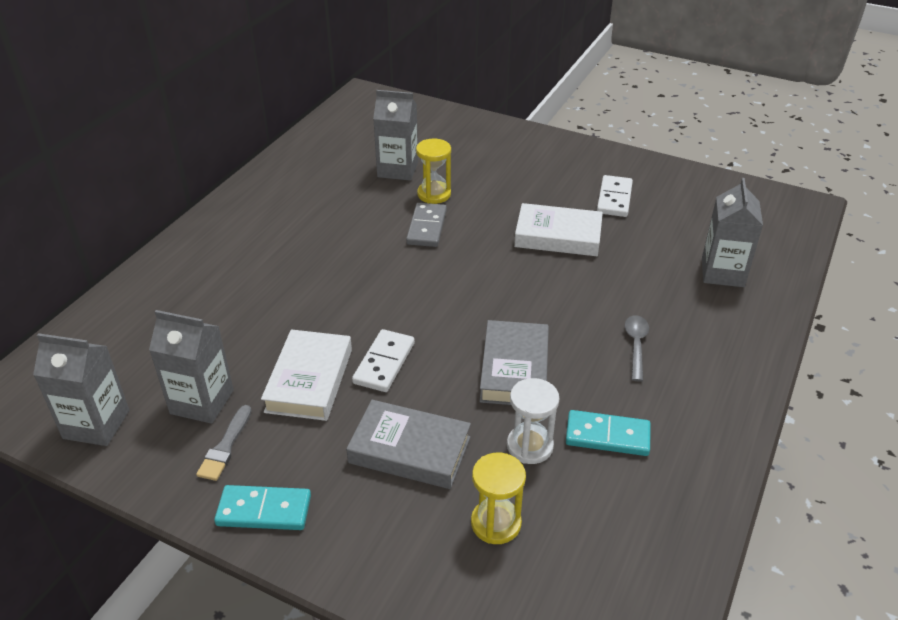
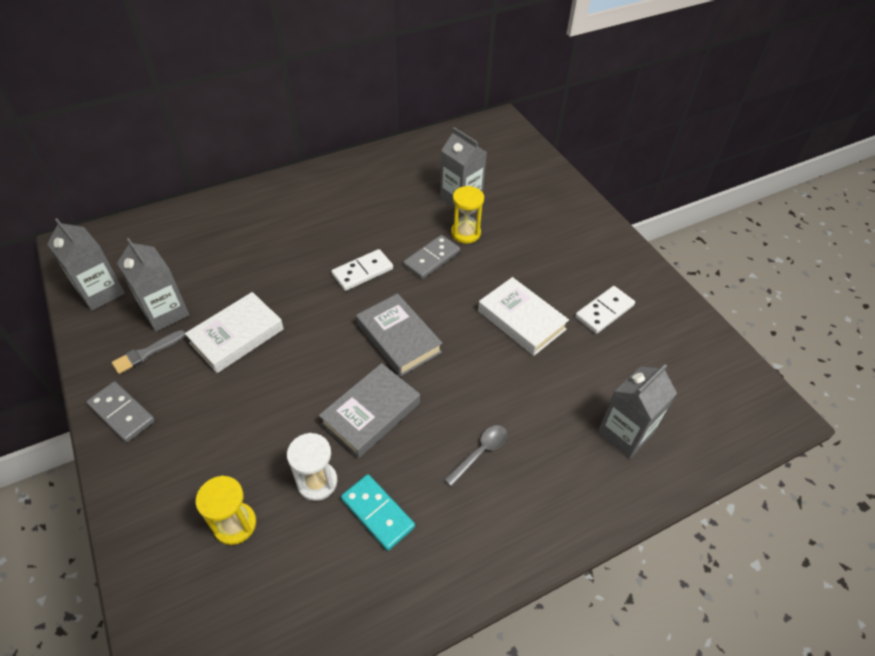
camera: 35 degrees right, 10 degrees up
(264, 510) = (122, 413): turquoise domino -> grey domino
(384, 363) = (293, 352): white domino -> white domino (362, 272)
(410, 450) = (241, 430): grey book -> grey book (399, 338)

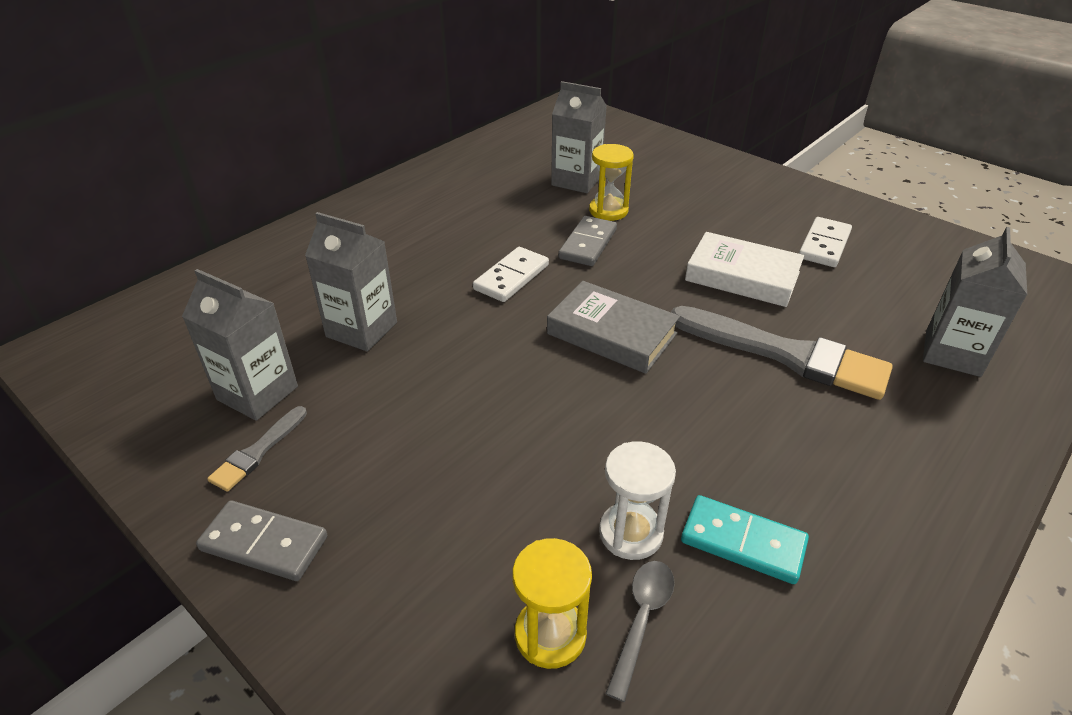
camera: 20 degrees left, 10 degrees down
(101, 292) = (135, 396): grey carton -> grey carton (361, 329)
(237, 336) = (387, 391): white book -> none
(371, 413) = (640, 426): grey book -> none
(480, 452) = (812, 426): grey spoon -> grey spoon (641, 620)
(504, 393) = (785, 354): none -> grey brush

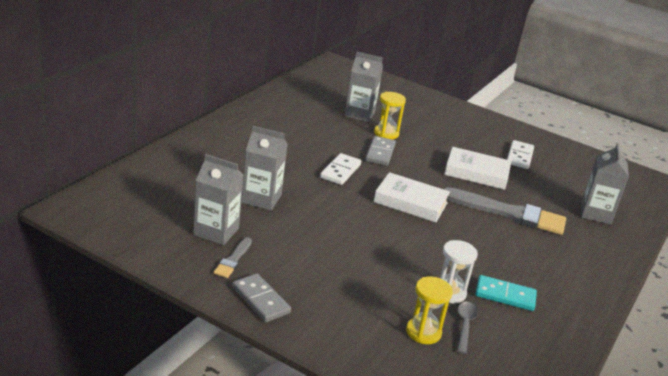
camera: 15 degrees left, 10 degrees down
(264, 543) = (261, 300): grey domino -> grey domino turned 45 degrees clockwise
(611, 333) = (410, 202): grey book -> white book

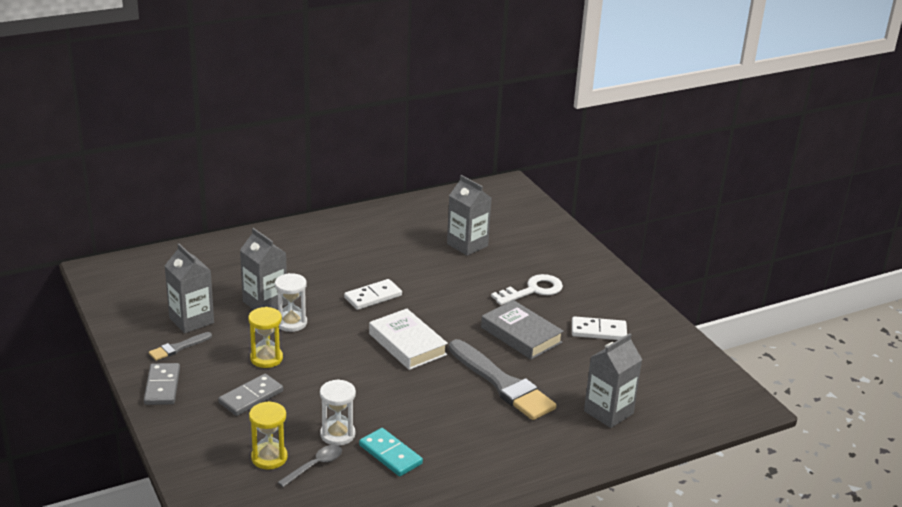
camera: 35 degrees right, 0 degrees up
(303, 210) = (291, 323): none -> white hourglass
(380, 153) = (438, 289): grey domino -> grey domino (251, 397)
(386, 133) = (471, 271): yellow hourglass -> yellow hourglass (266, 358)
(444, 138) = (533, 290): none -> white key
(476, 173) = (521, 335): white book -> grey book
(519, 156) = (598, 331): white domino -> white domino turned 45 degrees clockwise

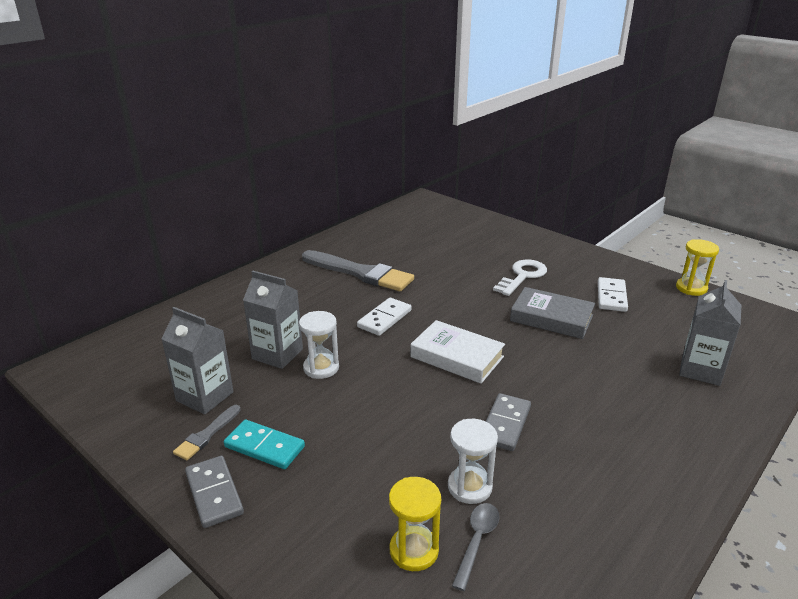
camera: 20 degrees left, 0 degrees up
(251, 397) = (335, 471): grey domino -> grey domino (505, 424)
(266, 358) = (321, 416): yellow hourglass -> yellow hourglass (691, 288)
(390, 454) = (548, 492): turquoise domino -> turquoise domino (264, 447)
(467, 245) = (431, 252): grey carton -> none
(502, 383) = (581, 371): grey brush -> grey brush (360, 273)
(598, 331) = (611, 296): white domino -> white domino turned 60 degrees counterclockwise

